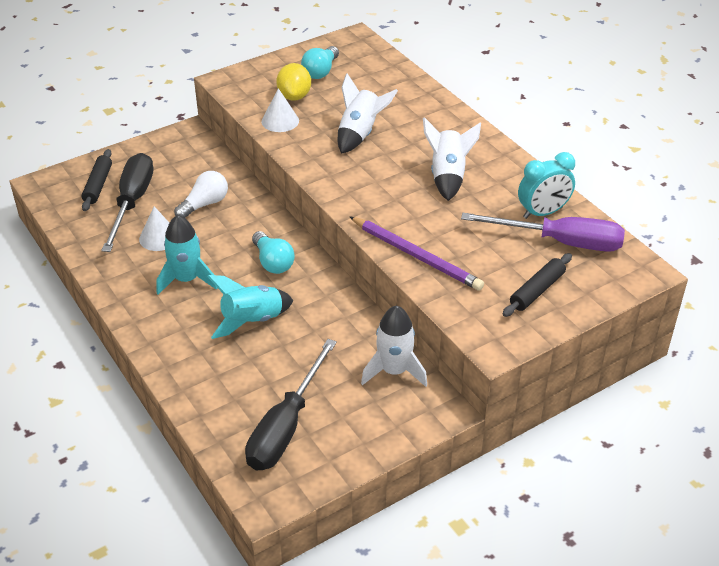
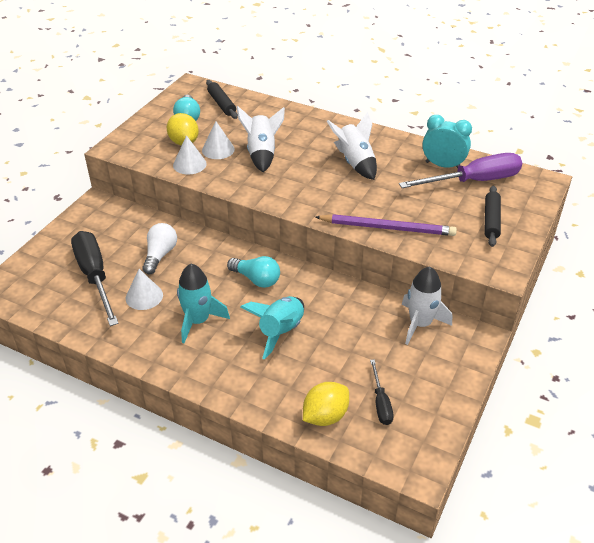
camera: 30 degrees left, 0 degrees up
(98, 185) = (51, 273): black rolling pin -> black rolling pin (221, 104)
(224, 414) = (325, 416): none -> yellow lemon
(286, 426) = (380, 403): black screwdriver -> black screwdriver, size x0.50
(320, 115) = (218, 149): none -> white cone
(543, 213) = (443, 165): turquoise clock -> turquoise clock turned 105 degrees counterclockwise

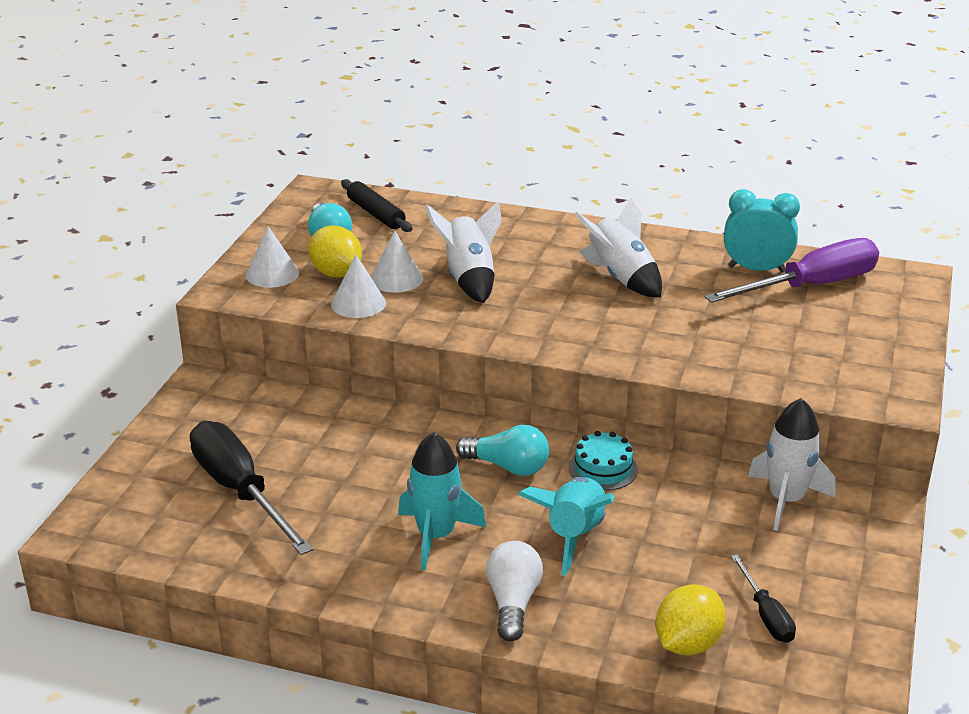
camera: 10 degrees left, 10 degrees down
(144, 296) = (334, 511): white cone -> white cone (272, 274)
(160, 255) = (338, 449): white light bulb -> white light bulb (513, 602)
(313, 288) = (603, 469): none -> turquoise cake
(387, 228) = (705, 361): purple pencil -> none
(491, 220) = (856, 336): black rolling pin -> none

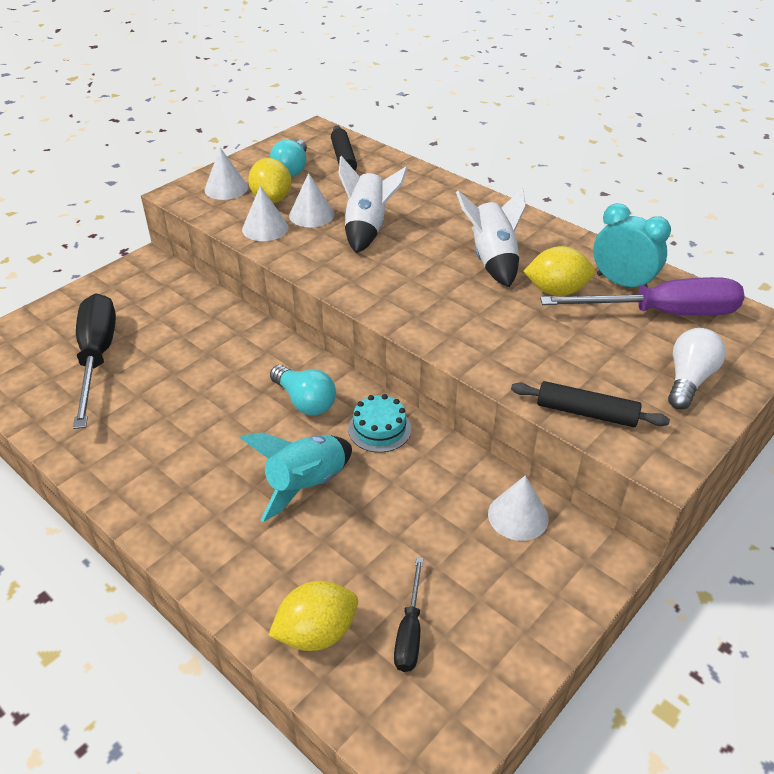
camera: 25 degrees right, 10 degrees up
(436, 536) = (200, 445): turquoise rocket -> none
(513, 602) = (207, 530): white light bulb -> white light bulb (688, 380)
(703, 290) = (556, 291): none -> yellow lemon
(786, 500) = (518, 516): white rocket -> white cone
(811, 384) = (586, 413): none -> black rolling pin

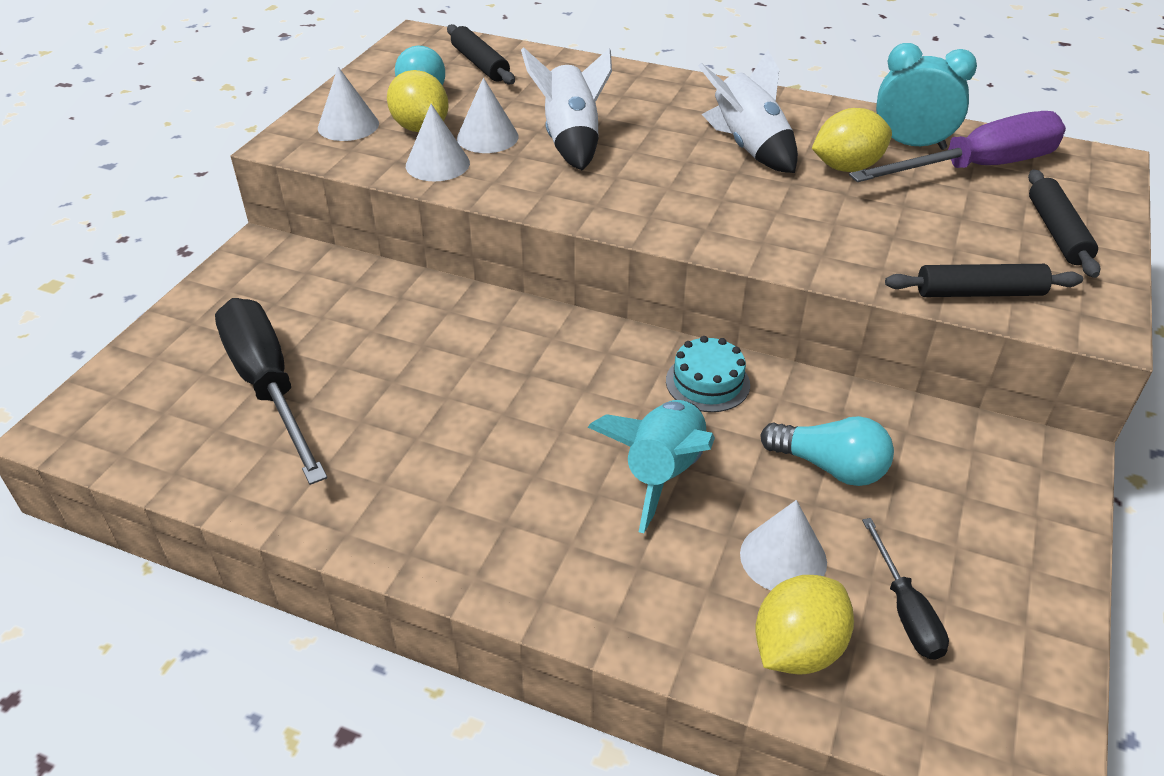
camera: 20 degrees left, 0 degrees up
(305, 401) = (592, 373): turquoise light bulb -> turquoise light bulb (830, 467)
(518, 516) = (935, 439): white cone -> white cone (783, 557)
(688, 380) = (1057, 232): white light bulb -> black rolling pin

